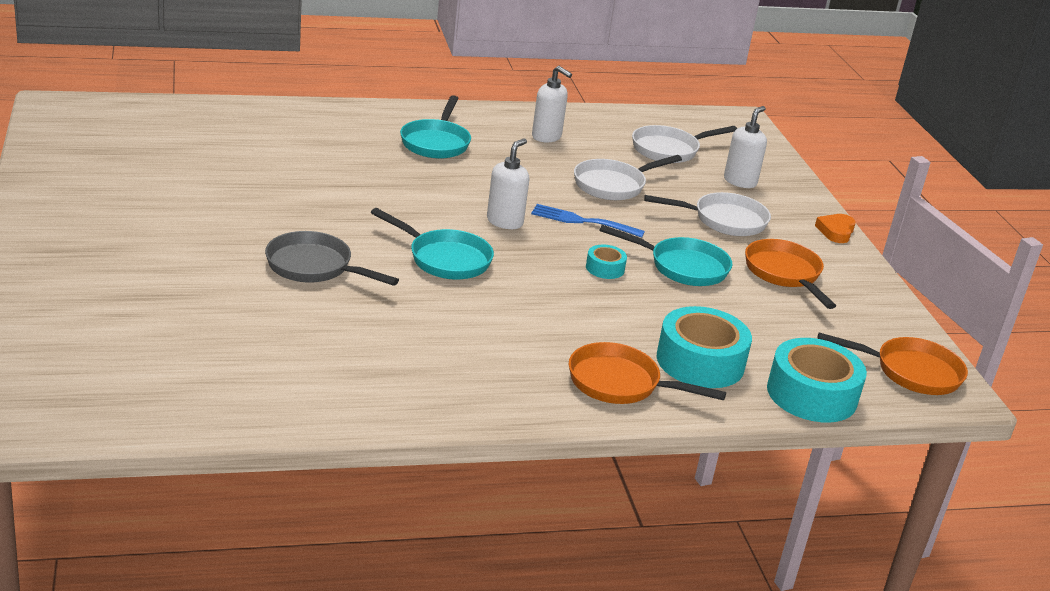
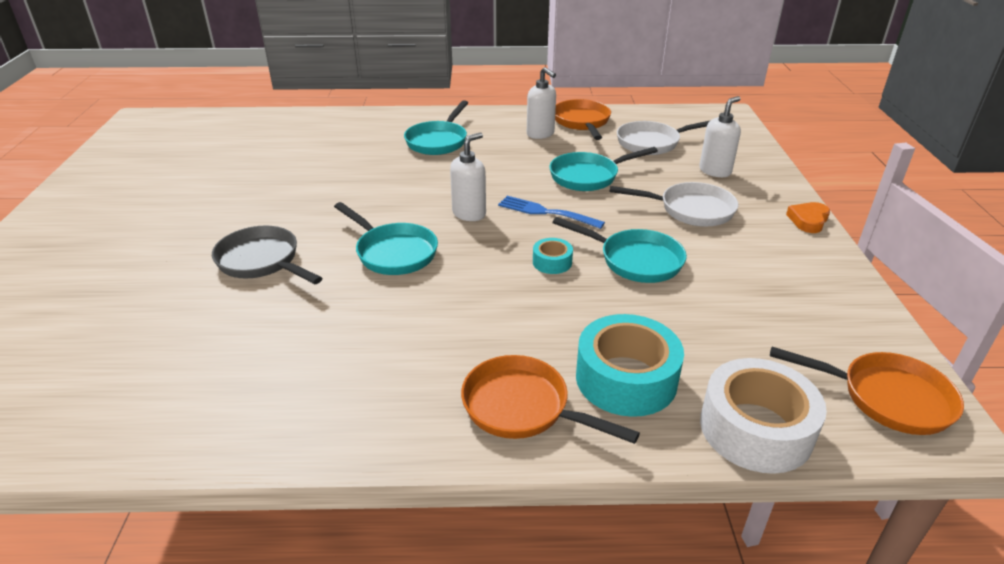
camera: 15 degrees right, 5 degrees up
(613, 185) = (588, 176): white pan -> turquoise pan
(784, 274) = (745, 268): orange pan -> orange pan (582, 122)
(811, 394) = (755, 429): turquoise tape -> white tape

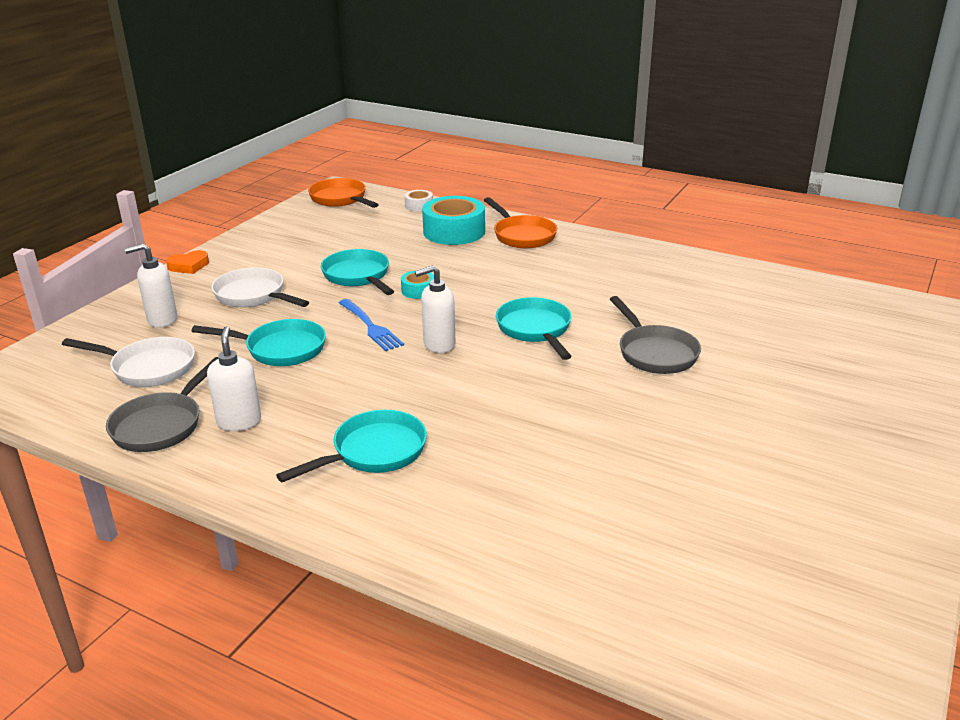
camera: 150 degrees left, 5 degrees down
(582, 122) = (161, 425): orange pan -> grey pan
(755, 429) = (419, 206): white tape -> white tape, size x0.48

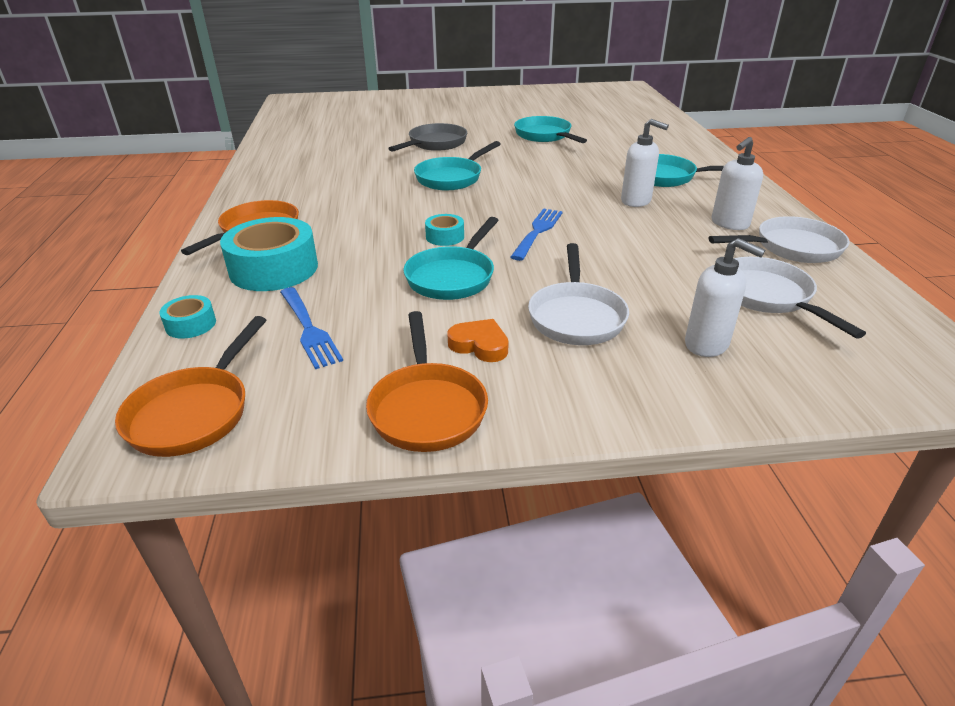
camera: 125 degrees left, 5 degrees up
(161, 425) = (791, 248): grey pan -> white pan
(189, 266) = (583, 417): orange heart -> orange heart (479, 345)
(259, 238) = (427, 408): none -> orange pan
(280, 349) = (632, 252): turquoise pan -> turquoise pan (545, 136)
(368, 228) = (308, 329): none -> blue fork
(419, 206) = (191, 324): white tape -> turquoise tape
(438, 345) = (523, 199): white soap dispenser -> white soap dispenser (636, 201)

